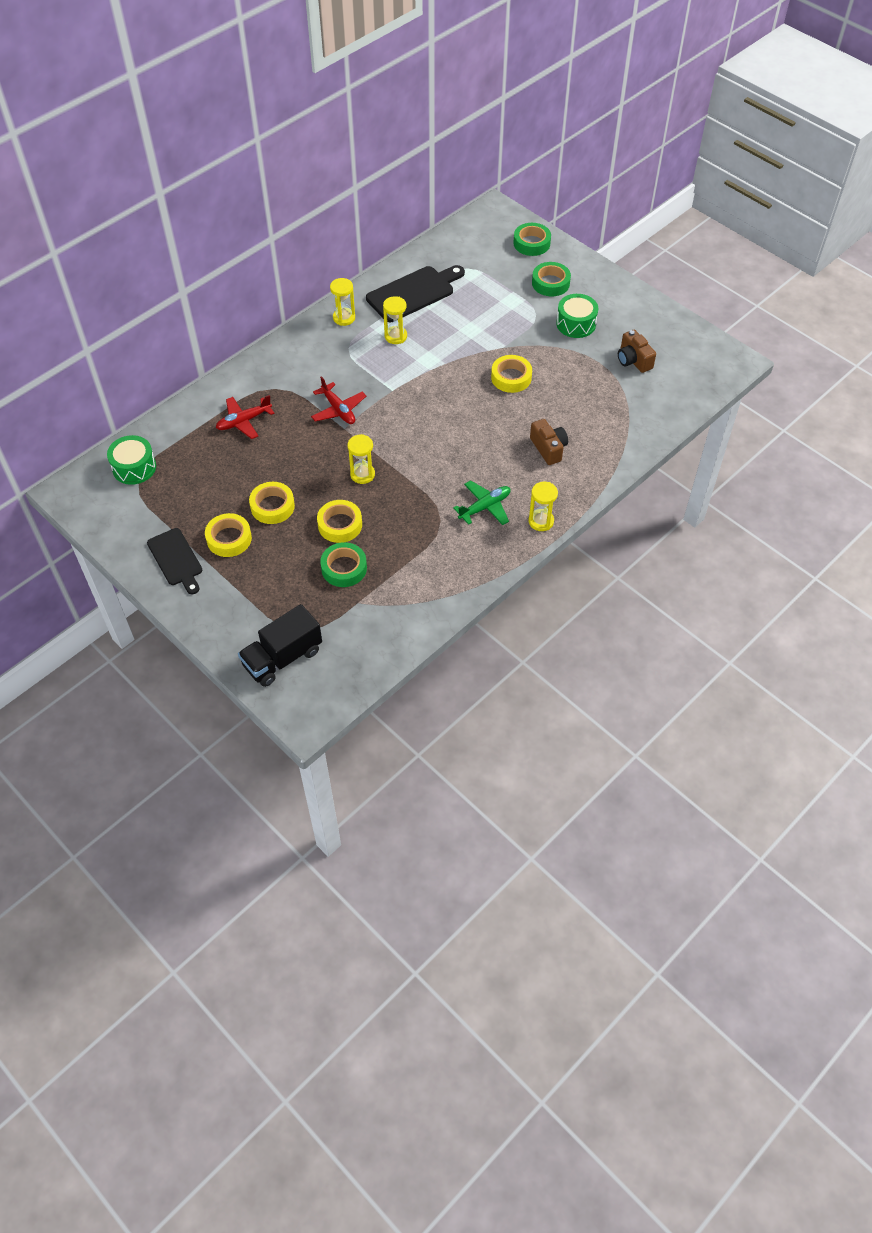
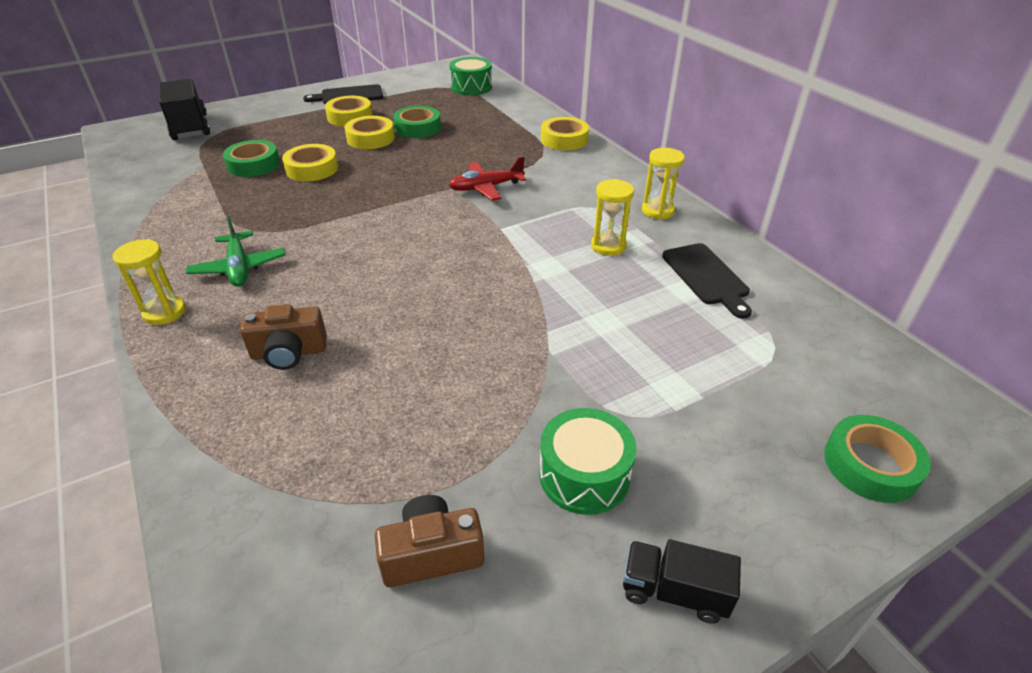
camera: 105 degrees right, 15 degrees down
(244, 421) = (500, 135): red plane -> none
(362, 474) = (371, 190): yellow hourglass -> none
(413, 293) = (707, 277): black cutting board -> black cutting board, size x0.67
(511, 377) = (470, 344): yellow tape -> yellow tape (564, 139)
(550, 283) = (726, 464): green tape -> green tape (417, 128)
(615, 295) = (674, 591): none -> black truck

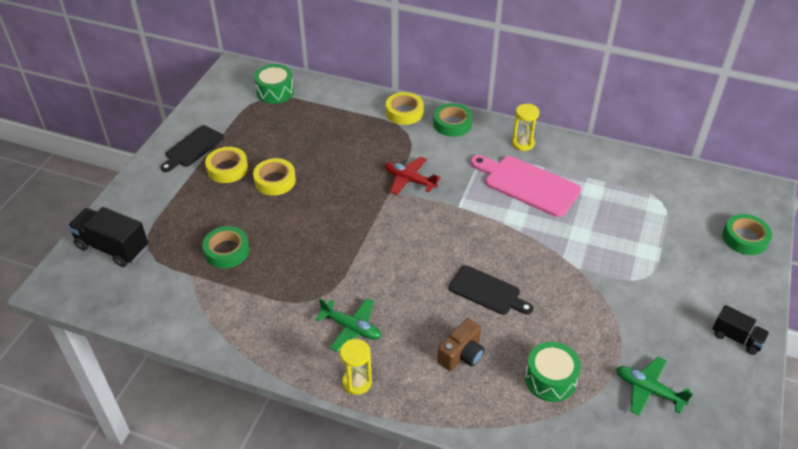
camera: 40 degrees left, 5 degrees up
(312, 169) = (275, 230): yellow tape -> none
(417, 128) = (294, 153): green tape -> green tape (452, 124)
(431, 554) = (648, 390): brown camera -> green plane
(486, 187) = (409, 180): red plane -> red plane turned 90 degrees clockwise
(584, 475) = (660, 316): green drum -> green drum (550, 379)
(608, 246) = (527, 184): yellow hourglass -> pink cutting board
(674, 591) = (736, 338): black truck -> black truck turned 120 degrees counterclockwise
(707, 277) = (593, 176): black cutting board -> black cutting board (487, 292)

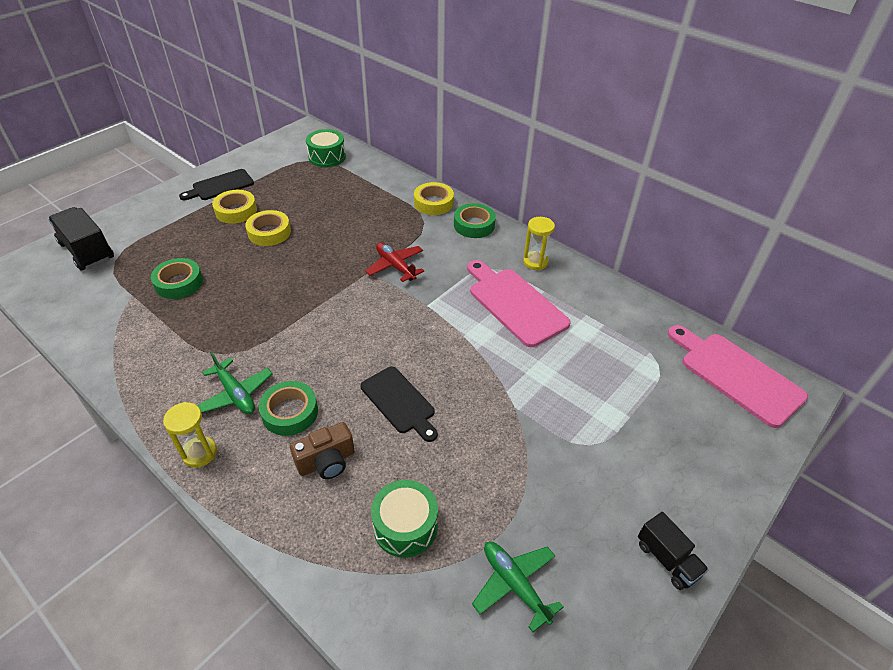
camera: 20 degrees right, 0 degrees up
(719, 193) = (736, 375): none -> pink cutting board
(745, 238) = (742, 438): green tape -> green tape (290, 412)

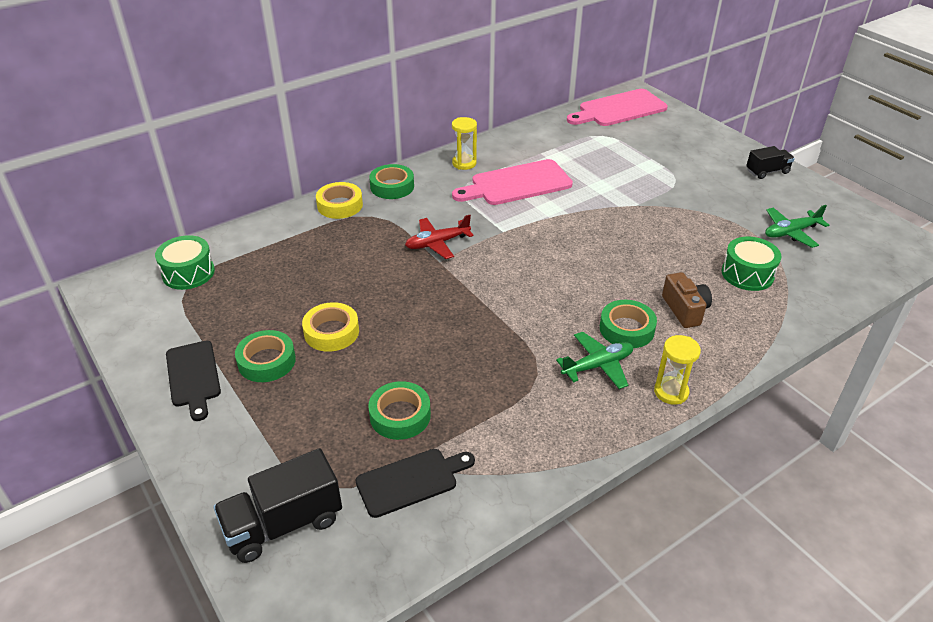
camera: 75 degrees left, 5 degrees down
(236, 211) = (266, 361): yellow tape -> green tape
(399, 402) = (623, 262): black cutting board -> black cutting board (411, 481)

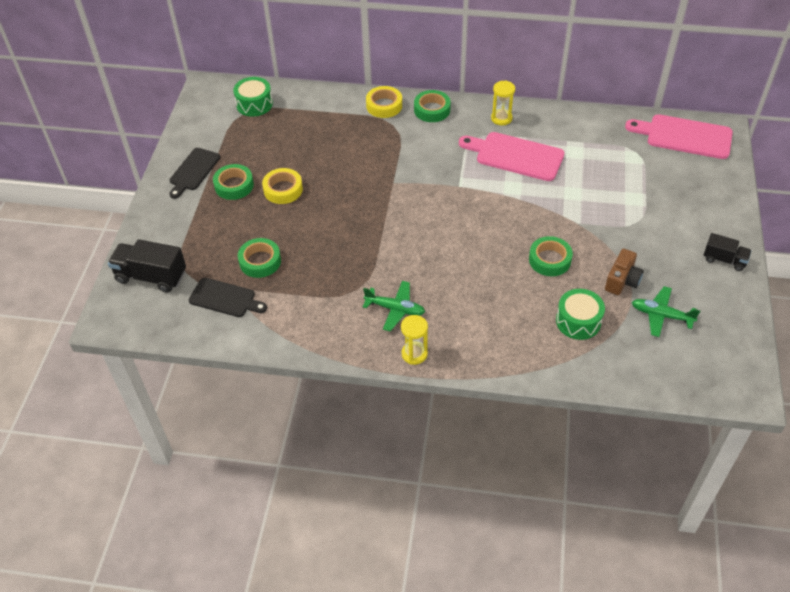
camera: 45 degrees right, 10 degrees up
(437, 243) = (408, 169): red plane -> none
(626, 329) = (443, 300): green tape -> green tape (549, 260)
(685, 310) = (498, 314): brown camera -> brown camera (622, 280)

